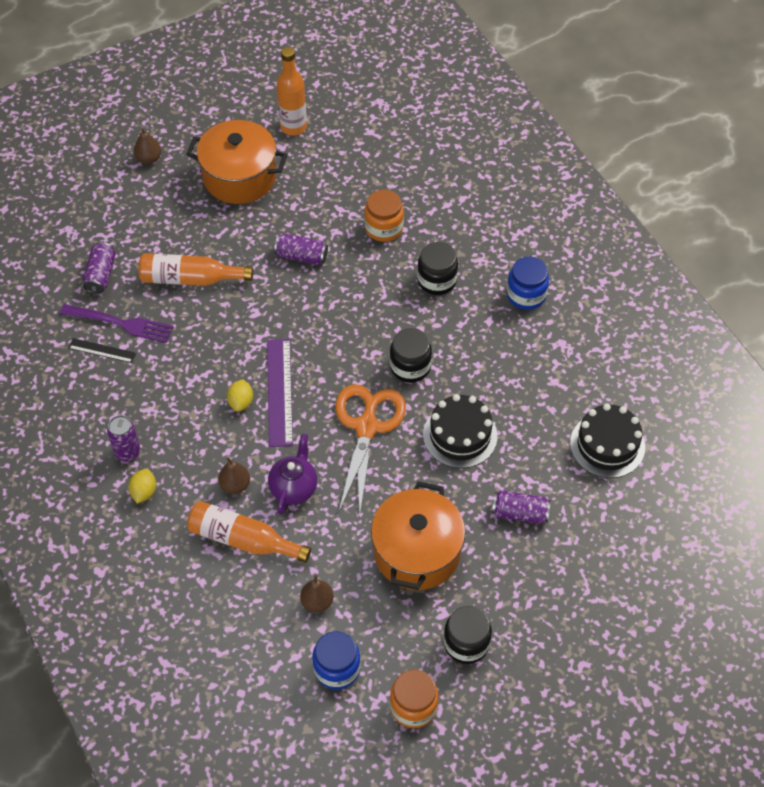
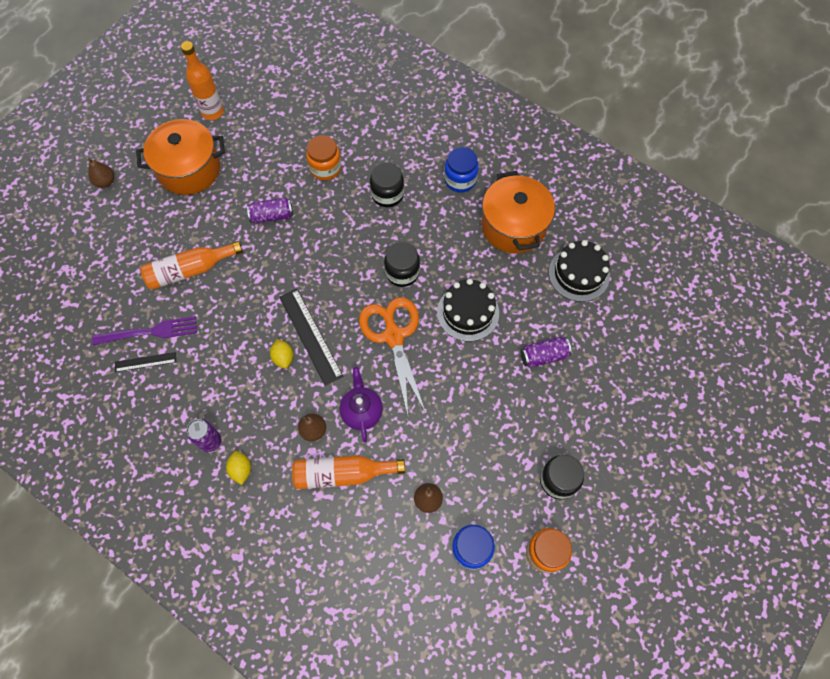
camera: 25 degrees left, 10 degrees up
(101, 275) = (112, 297): purple can -> none
(280, 392) = (310, 336): purple ruler -> black ruler
(417, 552) = (483, 422): orange pot -> orange pot (513, 226)

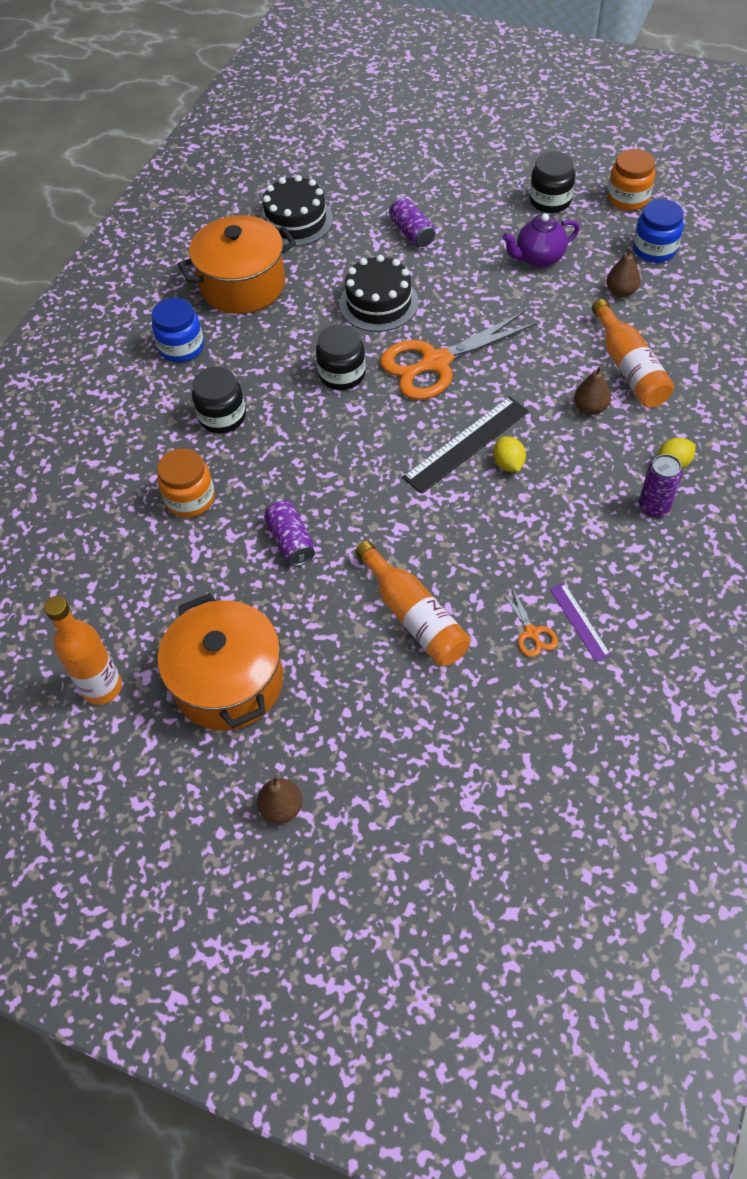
camera: 100 degrees left, 10 degrees down
(145, 362) = (579, 621): black ruler -> purple ruler
(150, 332) = (531, 633): purple fork -> orange scissors
(283, 357) = (508, 464): yellow lemon -> yellow lemon turned 75 degrees counterclockwise
(362, 412) = (546, 369): purple teapot -> purple teapot (538, 258)

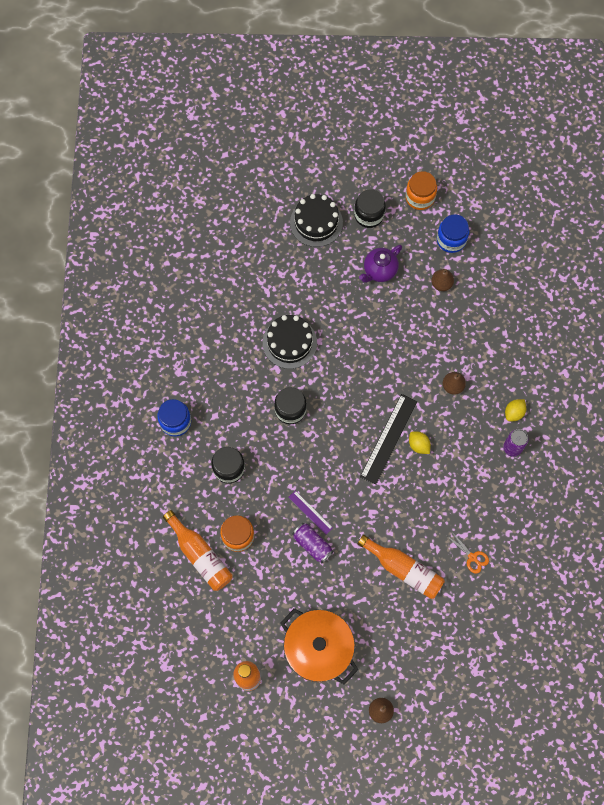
camera: 25 degrees left, 15 degrees up
(243, 285) = (191, 356): orange pot -> none
(296, 221) = (202, 286): black cake -> black cake (316, 222)
(412, 233) = (286, 273): purple can -> none
(436, 363) = (346, 381): orange scissors -> none
(579, 621) = (495, 540): purple ruler -> purple ruler (310, 512)
(629, 368) = (466, 346): orange bottle -> orange bottle (200, 555)

